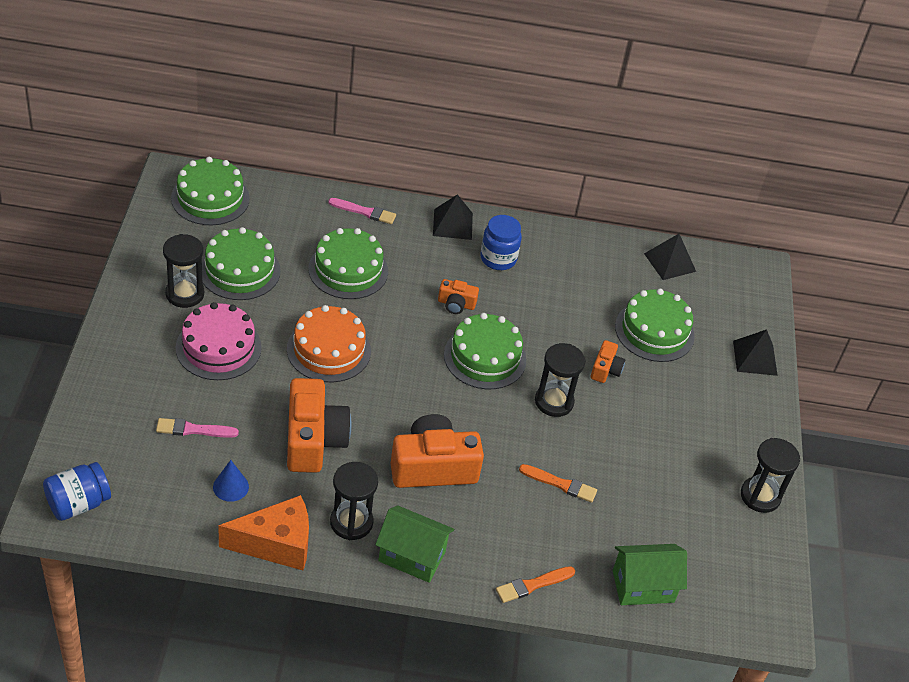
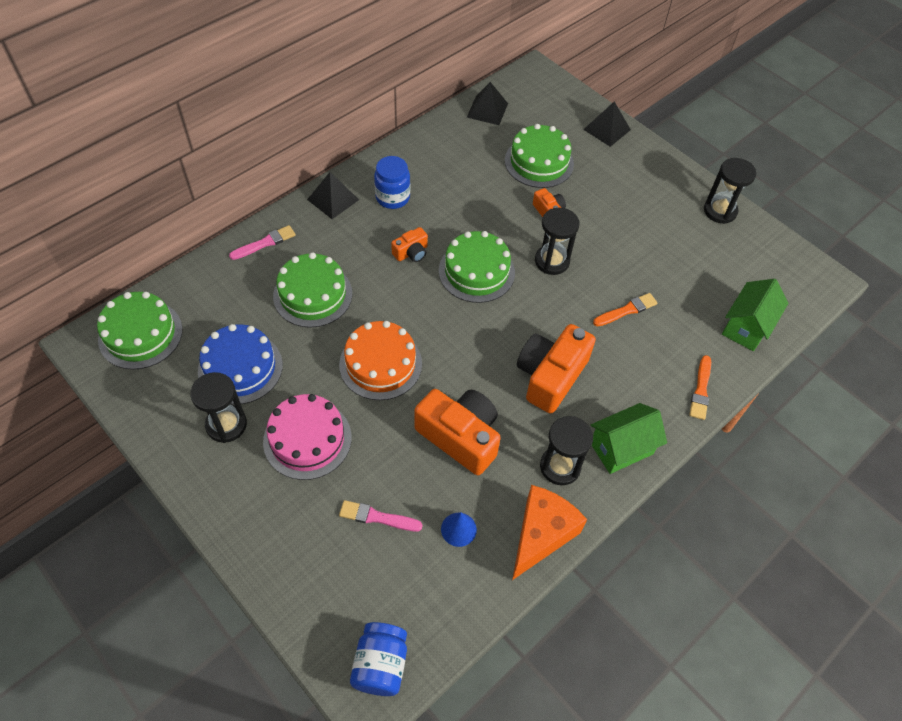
camera: 45 degrees left, 10 degrees up
(193, 430) = (377, 517): pink brush -> pink brush turned 60 degrees clockwise
(239, 270) = (240, 368): green cake -> blue cake

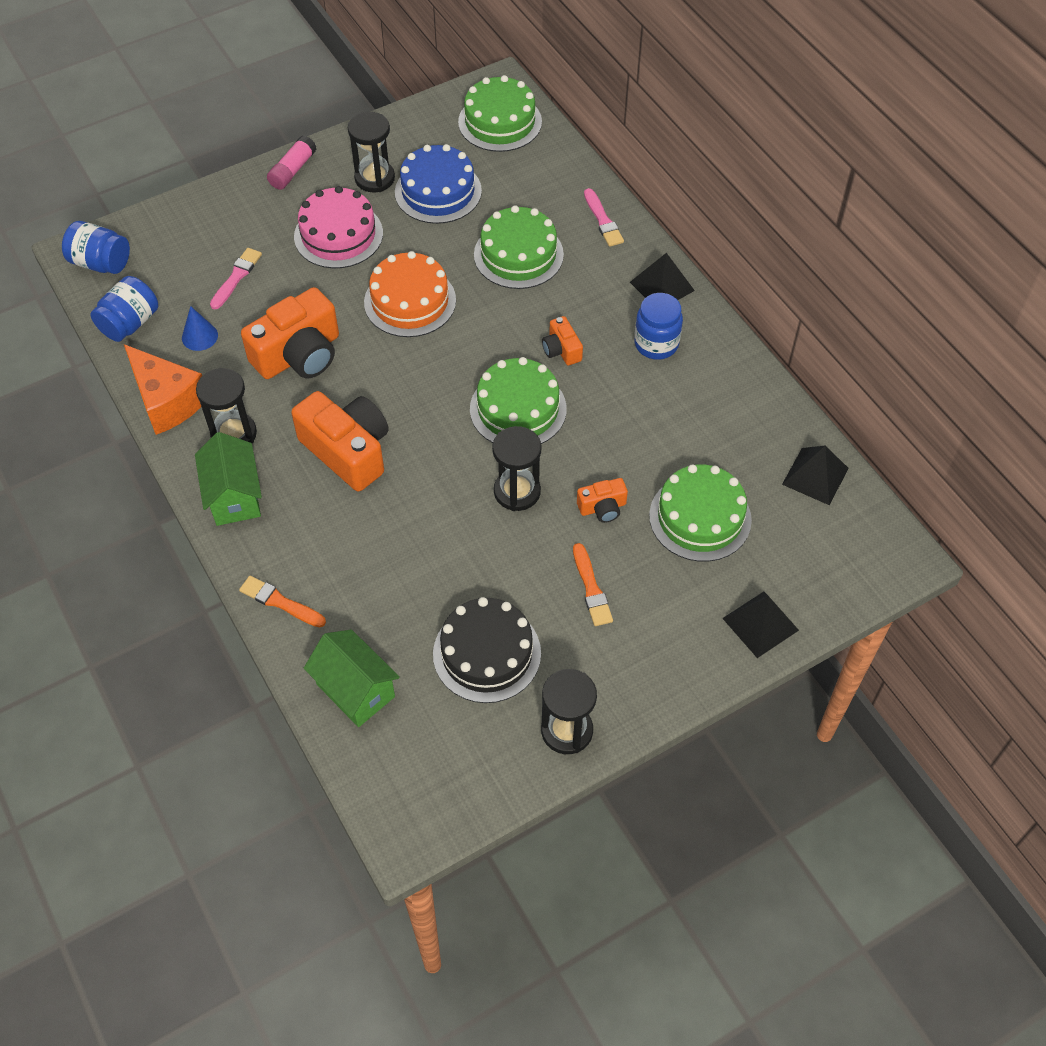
camera: 105 degrees right, 0 degrees up
(220, 504) = (293, 170): none -> pink glue stick
(457, 603) = (130, 323): none -> blue jar
(626, 310) = (419, 555): orange brush -> orange brush (591, 588)
(686, 259) = (487, 653): none -> black cake

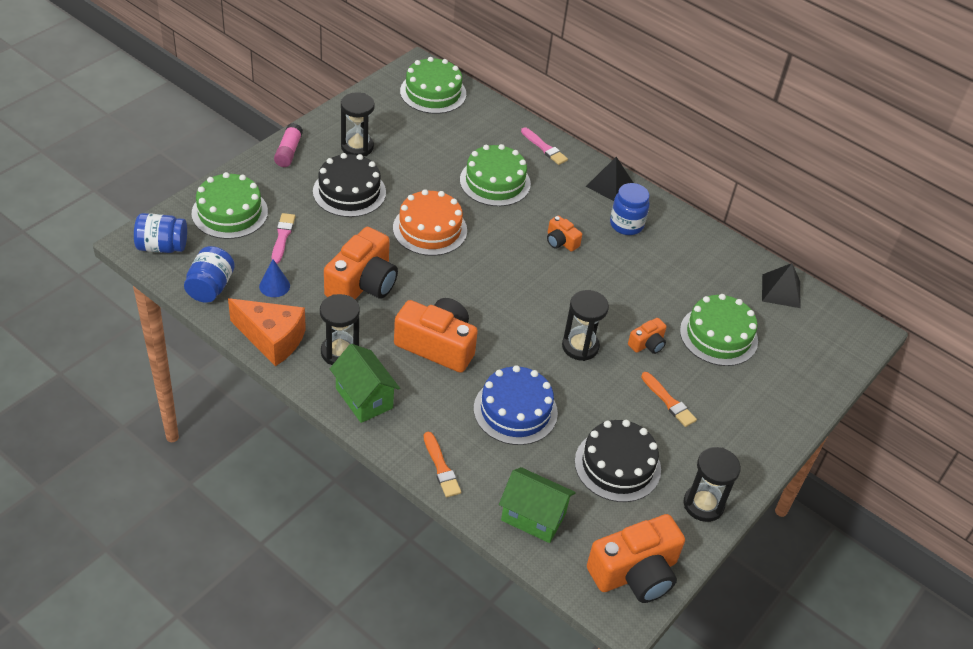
camera: 25 degrees left, 10 degrees down
(280, 602) = (441, 467): orange brush -> orange brush turned 120 degrees counterclockwise
(338, 235) = (349, 192): pink cake -> black cake
(438, 191) = (411, 148): blue cake -> blue cake (515, 410)
(440, 792) = (635, 573): none -> orange camera
(518, 409) = (550, 289): green cake -> green cake (229, 212)
(760, 624) = (797, 397): black pyramid -> none

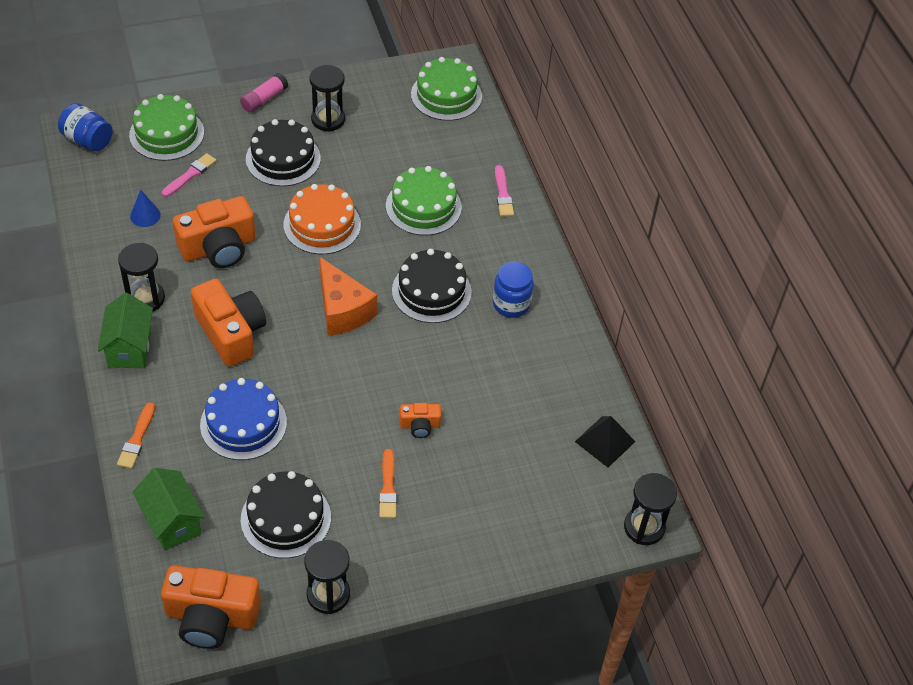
camera: 35 degrees right, 5 degrees up
(210, 287) = (94, 193): blue jar -> none
(272, 339) = (102, 261): orange cheese -> orange cheese (342, 310)
(561, 241) = (431, 291): orange camera -> black cake
(580, 346) = (355, 396): black hourglass -> black hourglass (644, 527)
(610, 185) = (532, 258): black pyramid -> none
(718, 335) = (497, 452): green cake -> none

